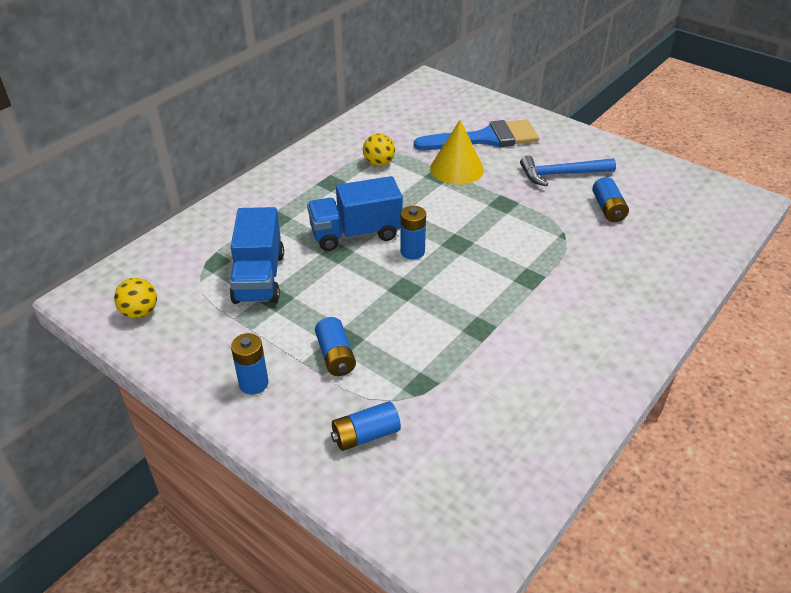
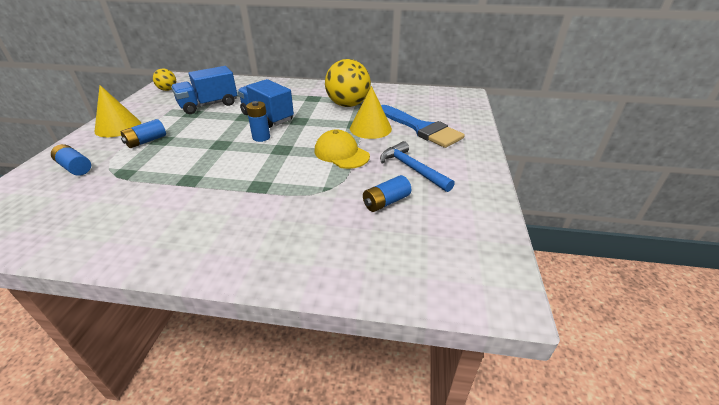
camera: 60 degrees right, 5 degrees down
(253, 383) = (118, 127): blue battery -> yellow cone
(379, 163) = (348, 105): yellow ball -> yellow ball, size x1.96
(499, 205) = (341, 153): none -> yellow cap

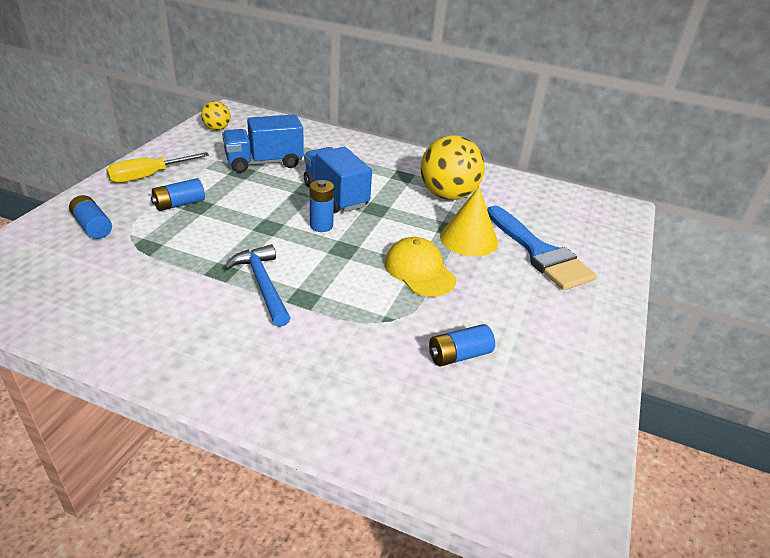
camera: 10 degrees right, 0 degrees up
(118, 127) = (149, 176): yellow cone -> yellow screwdriver
(412, 169) = (508, 313): blue hammer -> blue hammer (262, 285)

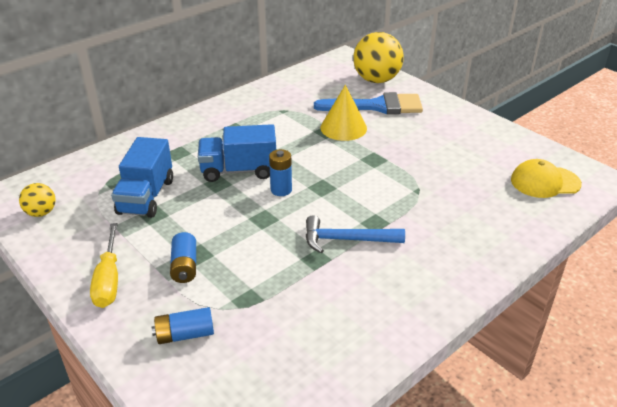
camera: 60 degrees left, 0 degrees up
(419, 271) = (369, 161): yellow cap -> yellow cap (545, 182)
(448, 195) = (279, 117): yellow ball -> yellow ball (376, 80)
(459, 355) = (465, 173): blue battery -> none

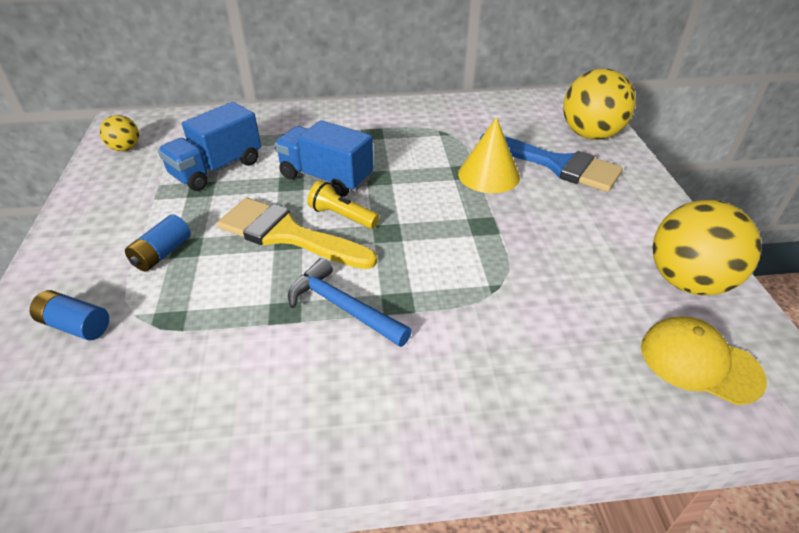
camera: 35 degrees right, 5 degrees up
(109, 280) = (92, 234): yellow screwdriver -> none
(259, 216) = (287, 234): none -> yellow brush
(281, 190) = (342, 216): blue battery -> yellow flashlight
(505, 145) = (687, 281): none -> yellow ball

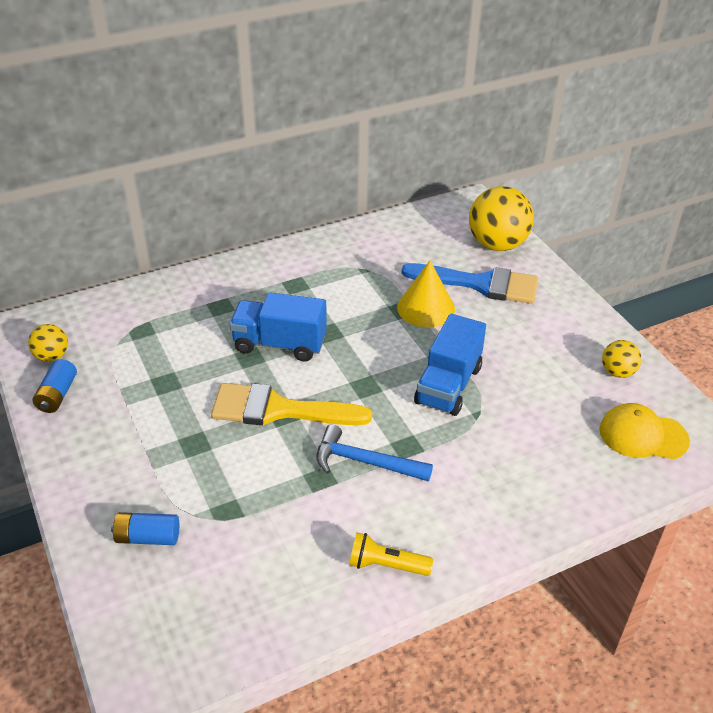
camera: 20 degrees left, 0 degrees up
(162, 253) = (176, 455): blue battery -> blue battery (57, 395)
(217, 169) = (166, 358): blue truck -> blue truck (448, 385)
(342, 216) = (317, 380): yellow flashlight -> yellow flashlight (386, 565)
(687, 281) = (617, 372): yellow ball -> yellow ball, size x0.51

